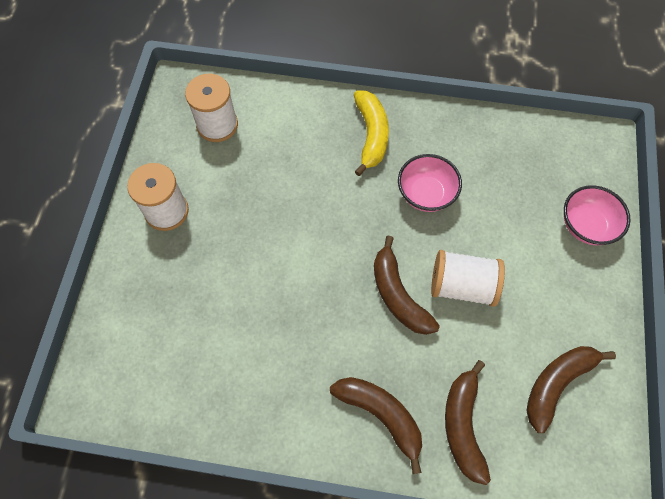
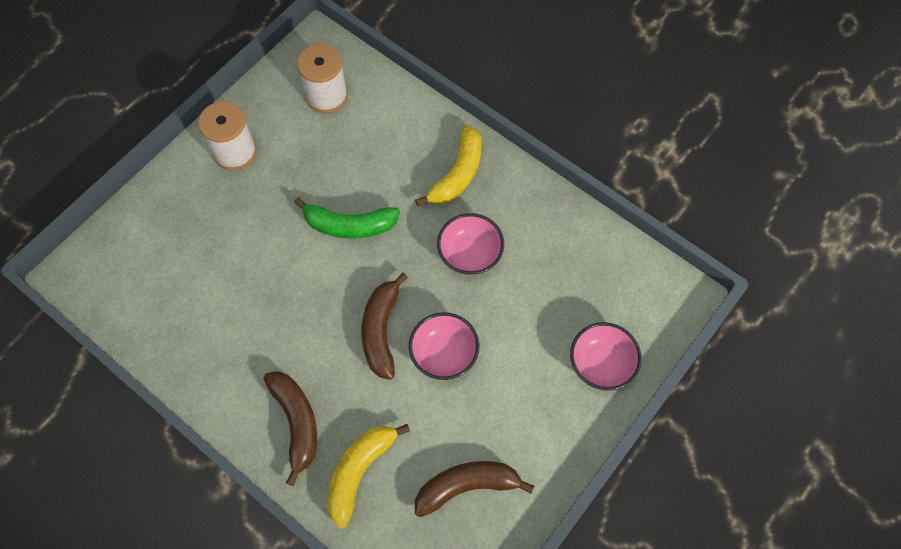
camera: 30 degrees right, 0 degrees up
(310, 222) = (349, 225): none -> green banana
(462, 286) = (444, 354): white spool -> pink bowl
(463, 425) = (359, 471): brown banana -> yellow banana

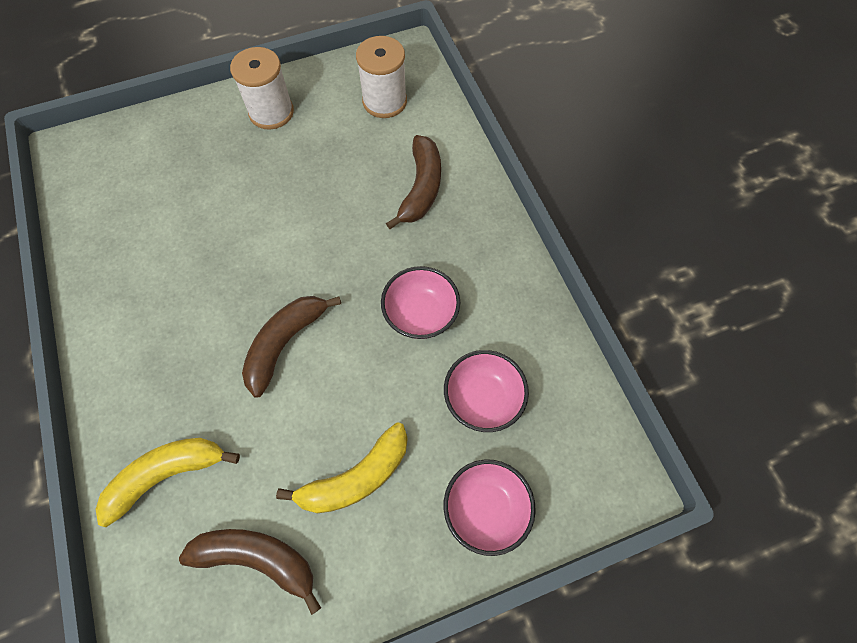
camera: 30 degrees right, 0 degrees up
(296, 423) = (146, 389): brown banana -> brown banana (421, 188)
(349, 225) = (325, 226): green banana -> none
(444, 354) = (329, 401): pink bowl -> pink bowl (482, 399)
(457, 174) = (459, 230): yellow banana -> yellow banana (356, 477)

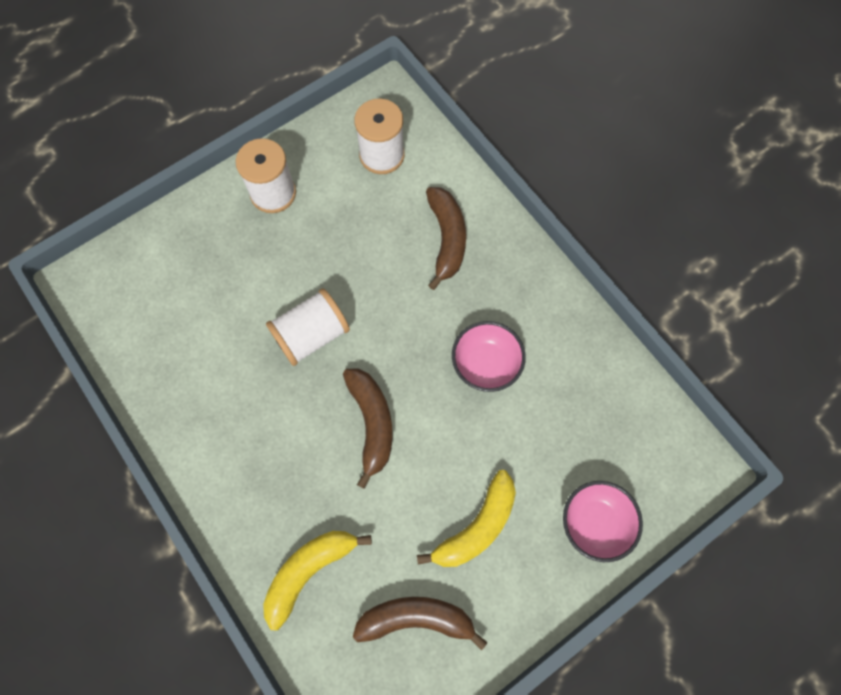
camera: 15 degrees left, 5 degrees up
(258, 245) = (311, 335): none -> white spool
(285, 343) = (371, 423): brown banana -> brown banana turned 150 degrees clockwise
(482, 399) = (564, 428): pink bowl -> none

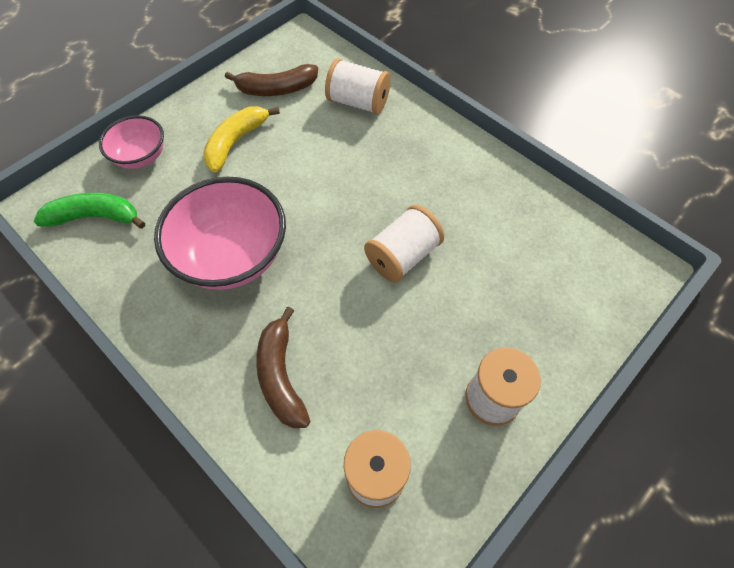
camera: 170 degrees right, 10 degrees down
(309, 571) = (358, 102): yellow banana -> white spool
(371, 423) = (331, 195): brown banana -> none
(485, 364) = (232, 256): pink bowl -> pink bowl, size x1.76
(637, 439) = (95, 217): none -> green banana

